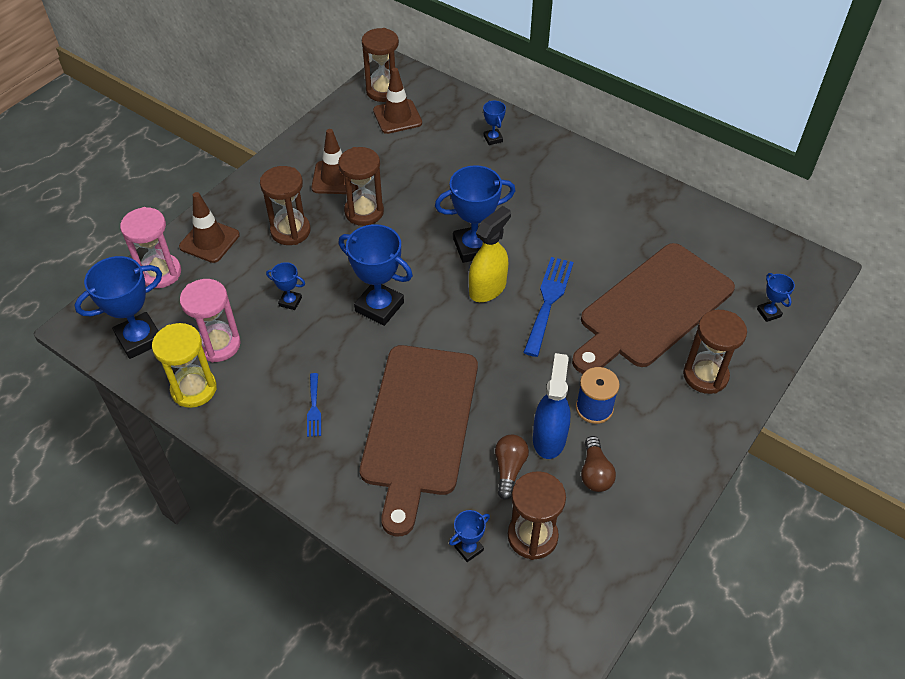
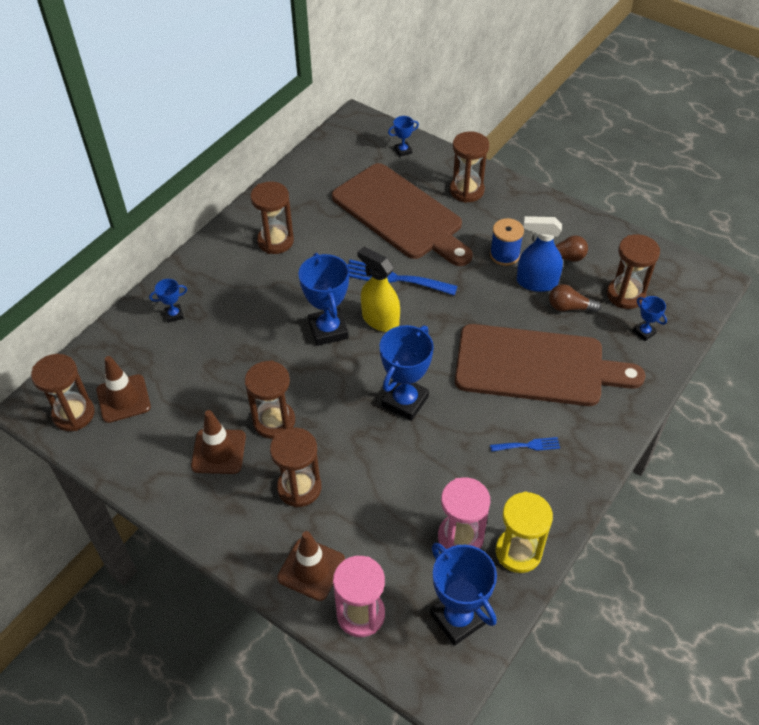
camera: 90 degrees left, 0 degrees up
(290, 302) = (400, 478): blue trophy -> none
(597, 203) = (275, 241): none -> brown hourglass

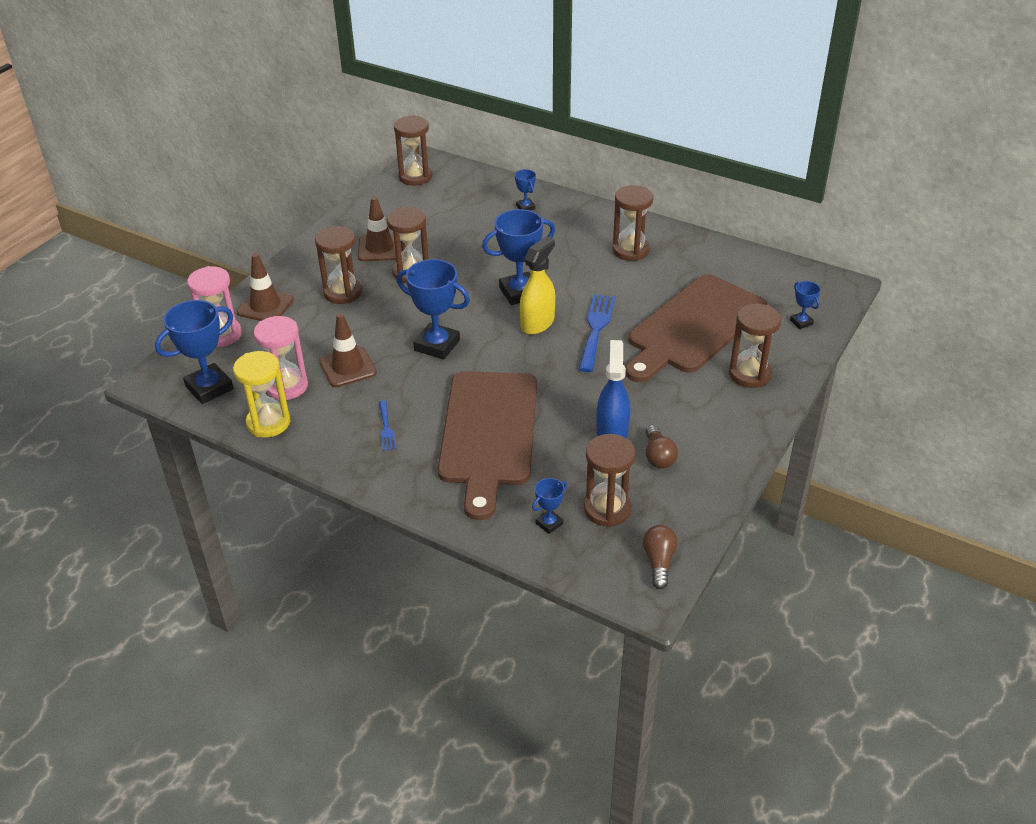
camera: 85 degrees right, 10 degrees down
(123, 398) = (432, 196): brown traffic cone -> brown traffic cone (348, 367)
(504, 255) = (650, 407): blue spool -> none
(569, 307) = (578, 460): brown light bulb -> brown light bulb (659, 562)

